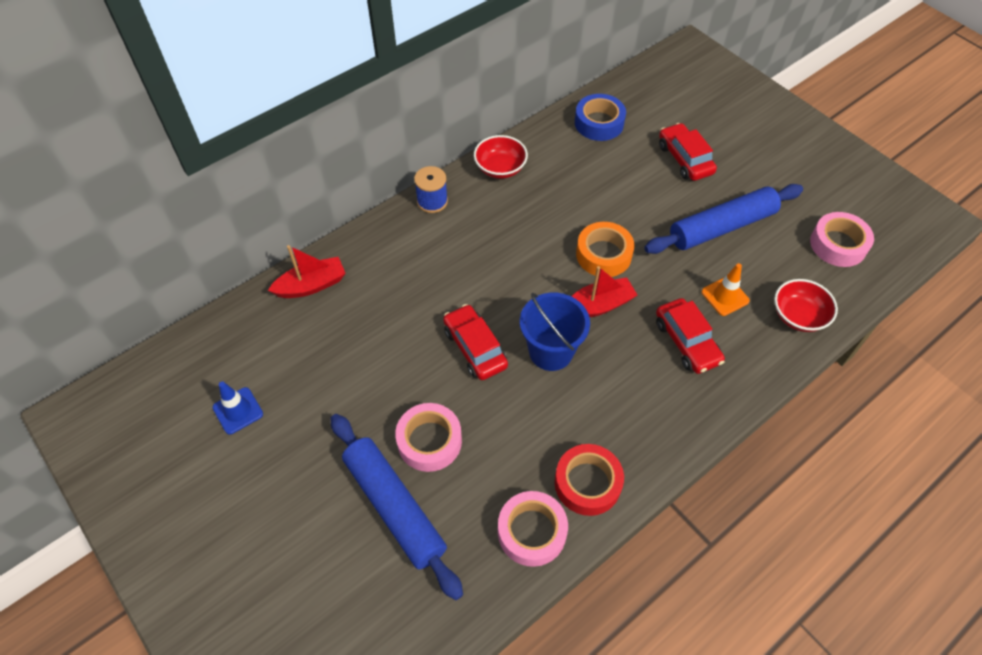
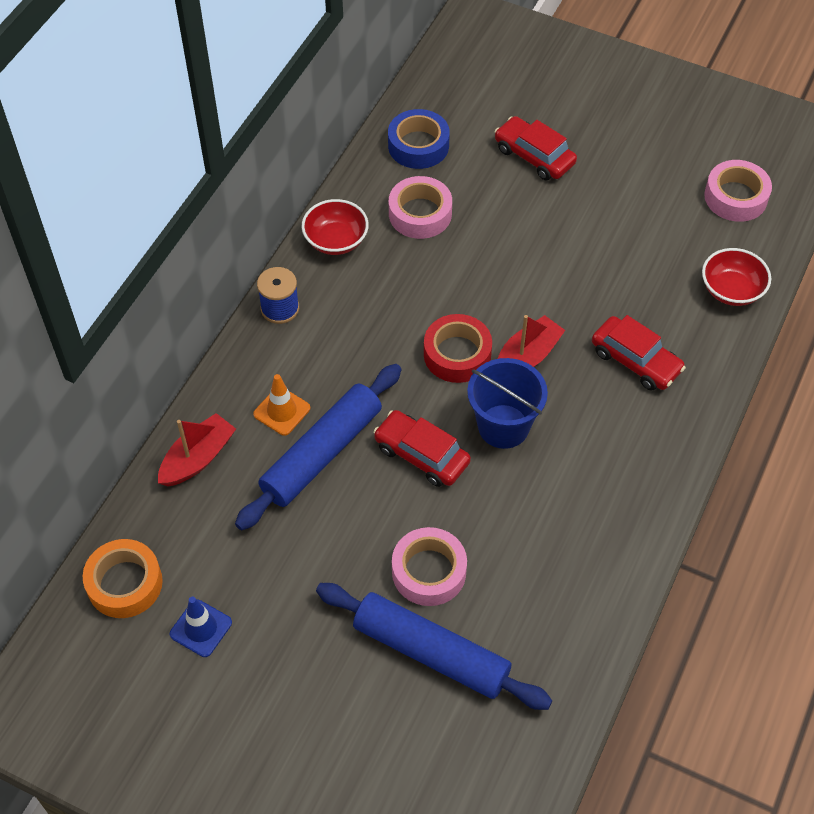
camera: 25 degrees left, 0 degrees up
(532, 532) = (581, 615): pink tape -> pink tape (420, 214)
(587, 483) = (610, 545): red tape -> red tape (457, 354)
(603, 254) = (503, 299): orange tape -> orange tape (125, 583)
(722, 227) = (611, 221): blue rolling pin -> blue rolling pin (322, 453)
(725, 296) = (650, 297): orange traffic cone -> orange traffic cone (282, 411)

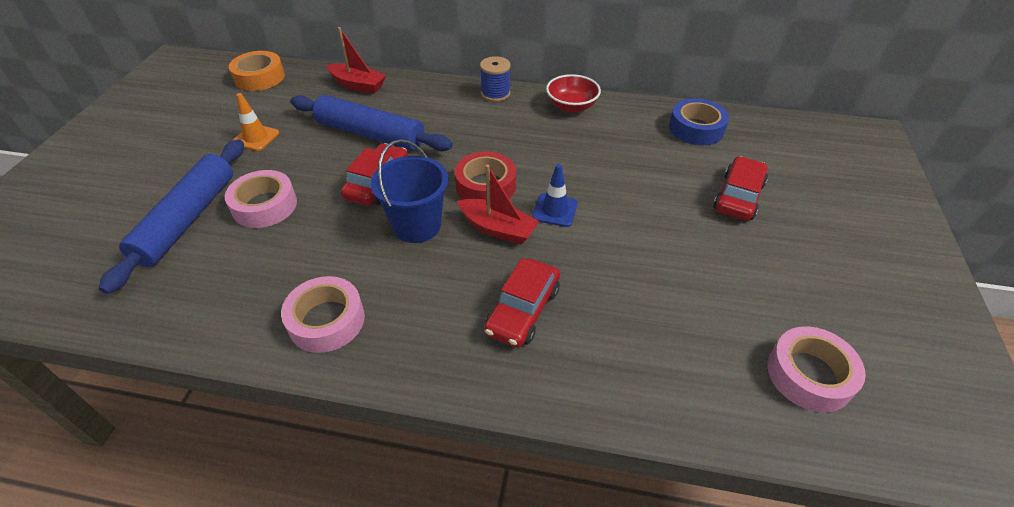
camera: 75 degrees right, 10 degrees down
(201, 628) = (223, 110): blue traffic cone -> blue traffic cone (555, 210)
(282, 411) = (404, 110): orange traffic cone -> orange traffic cone (256, 137)
(420, 214) = (624, 141): pink tape -> pink tape (326, 320)
(731, 290) = (661, 389): red bowl -> none

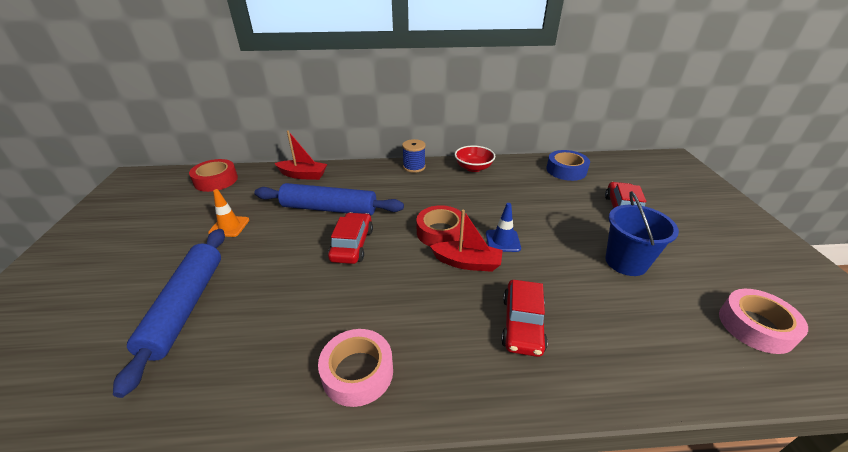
camera: 15 degrees left, 10 degrees down
(259, 77) = (216, 180): orange tape -> red tape
(264, 206) = (258, 281): pink tape -> none
(417, 226) = (401, 272): blue bucket -> blue bucket (626, 262)

